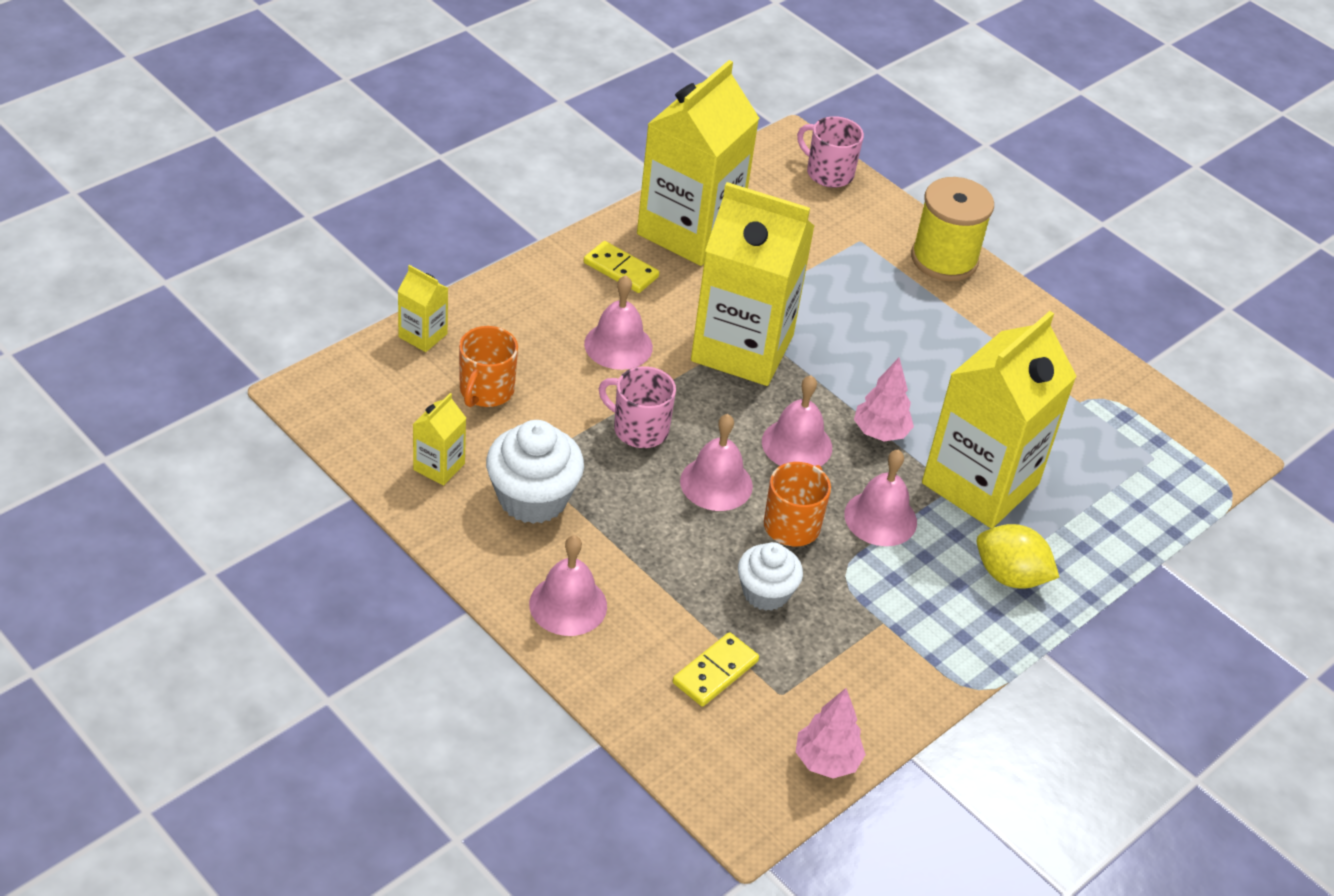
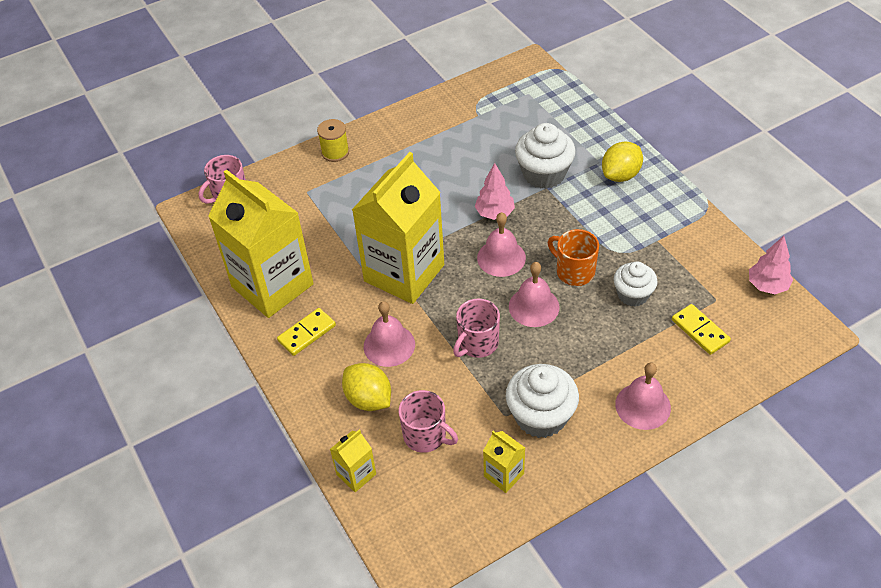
camera: 70 degrees left, 5 degrees up
(486, 391) = (426, 436): orange mug -> pink mug
(531, 335) = (368, 399): none -> yellow lemon
(880, 518) = (570, 226): pink bell -> none
(944, 259) = (335, 152): yellow spool -> yellow spool, size x0.60
(980, 484) = (544, 174): yellow carton -> white cupcake

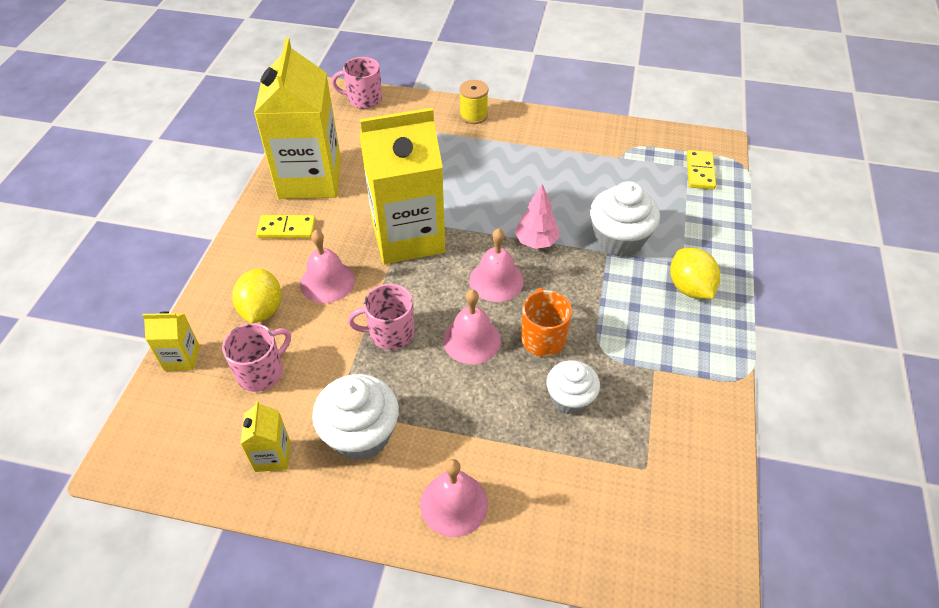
camera: 40 degrees right, 0 degrees up
(426, 436) = (261, 372): pink mug -> pink mug turned 120 degrees counterclockwise
(620, 175) = (689, 288): yellow lemon -> yellow lemon turned 75 degrees clockwise
(700, 331) = (593, 483): yellow domino -> yellow domino (700, 172)
(767, 286) = (717, 499): pink tree -> none

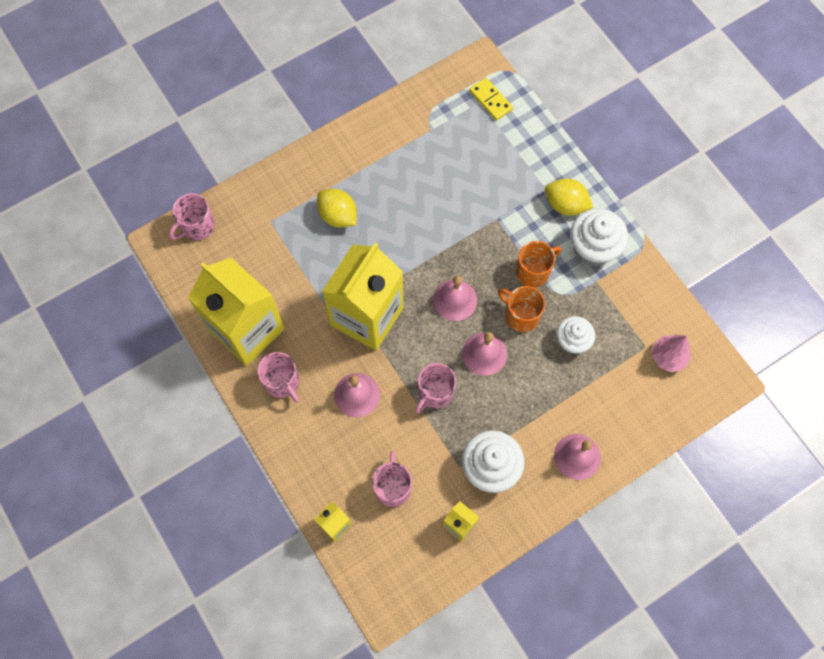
camera: 45 degrees left, 20 degrees up
(262, 310) = (341, 451): yellow lemon -> yellow lemon (338, 216)
(287, 229) = (282, 382): yellow domino -> pink mug
(473, 115) = (294, 174): yellow spool -> none
(536, 242) = (448, 249): pink tree -> pink tree (668, 357)
(596, 314) = (533, 271): none -> orange mug
(619, 239) = (494, 202): white cupcake -> white cupcake (593, 248)

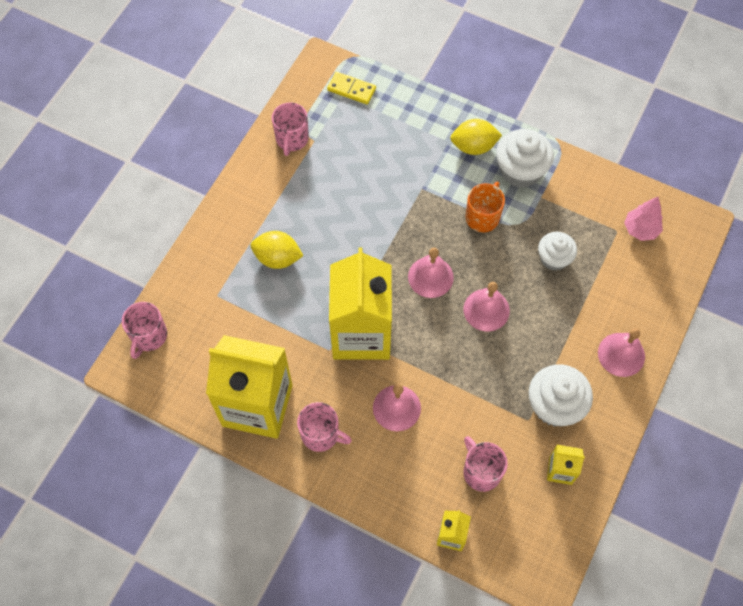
camera: 30 degrees left, 5 degrees down
(435, 393) = (465, 367): pink mug -> pink mug (291, 139)
(521, 315) = (496, 260): orange mug -> none

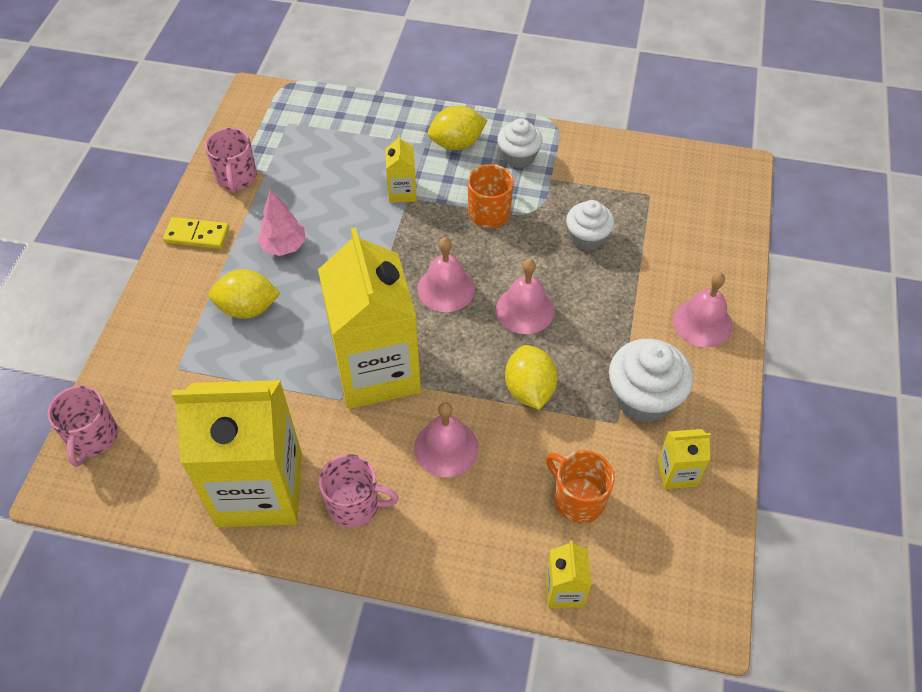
camera: 15 degrees left, 10 degrees down
(351, 89) = (297, 114): yellow domino -> yellow domino (197, 235)
(418, 182) = (402, 192): none -> yellow carton
(470, 377) = (529, 390): none -> yellow lemon
(481, 471) = (578, 499): pink mug -> orange mug
(520, 170) = (518, 157): white cupcake -> white cupcake, size x0.65
(640, 229) = (675, 188): pink tree -> pink tree (284, 246)

